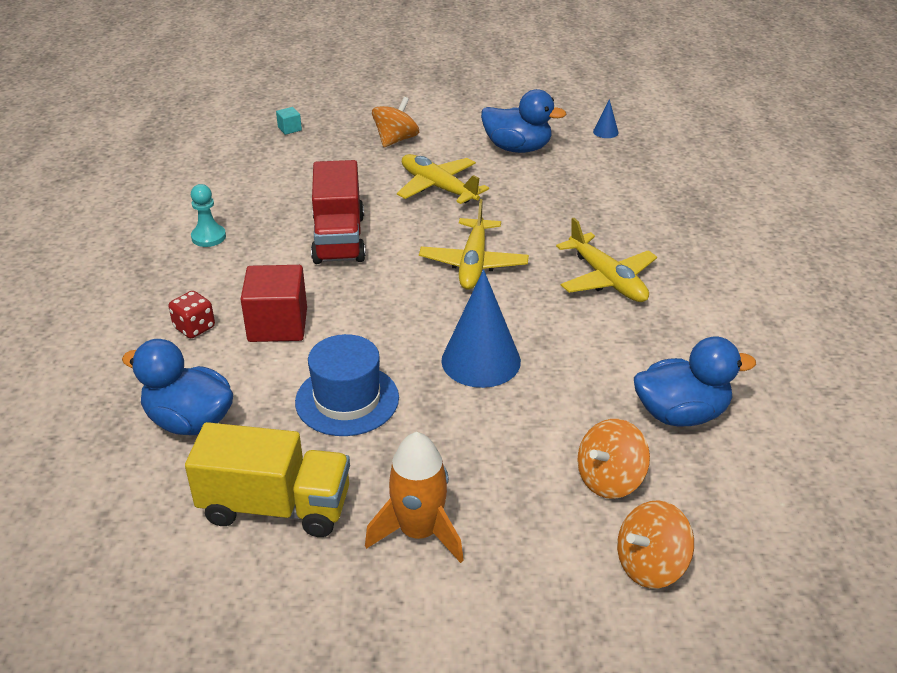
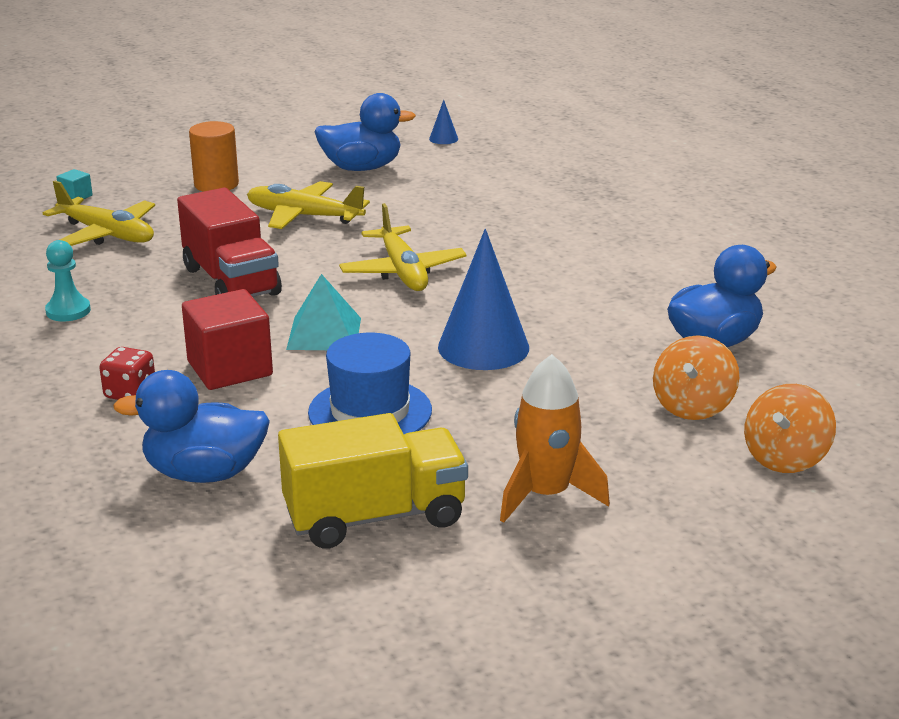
camera: 25 degrees left, 10 degrees down
(369, 310) = (324, 333): none -> turquoise pyramid
(396, 140) = (216, 184): orange spinning top -> orange cylinder
(607, 279) = (552, 256): yellow plane -> yellow plane (106, 234)

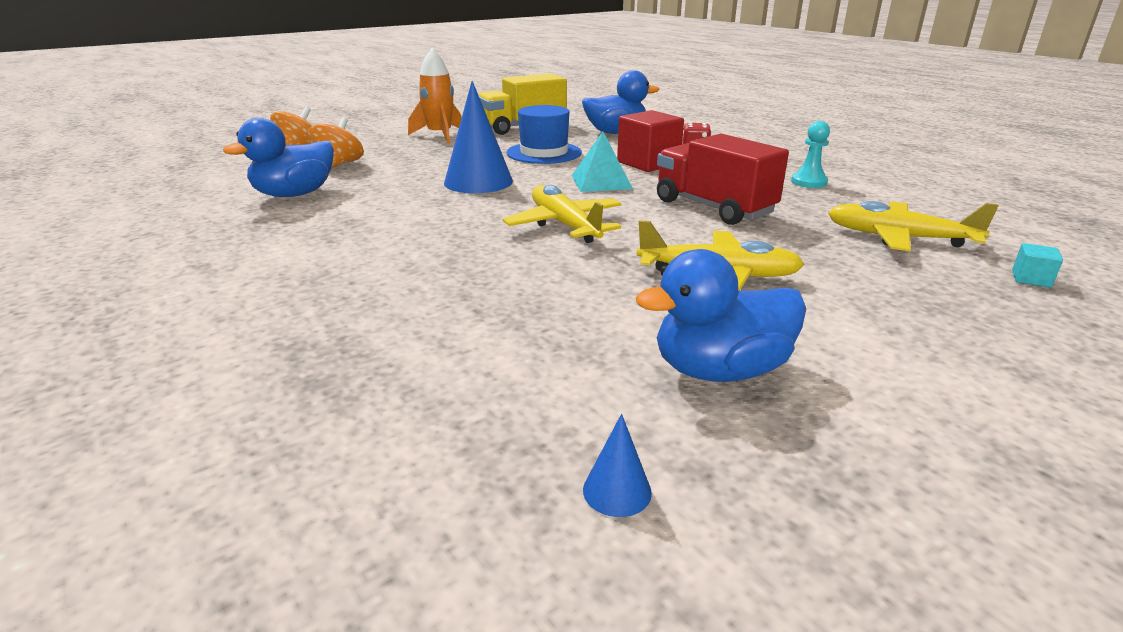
camera: 170 degrees right, 0 degrees up
(216, 184) = (894, 314): orange cylinder -> none

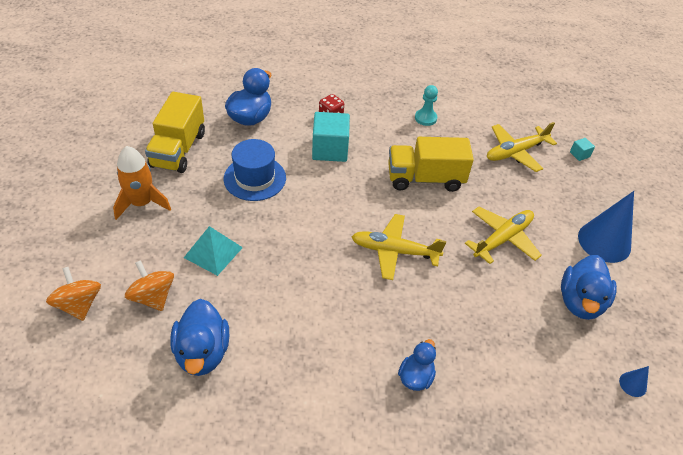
camera: 55 degrees left, 20 degrees up
(379, 290) = (415, 377): none -> blue duck
(478, 182) = (280, 244): blue cone -> blue cone (604, 241)
(601, 182) = (341, 191): turquoise pyramid -> turquoise pyramid (213, 252)
(648, 163) = (330, 149): red cube -> turquoise cube
(713, 207) = (425, 179): red truck -> yellow truck

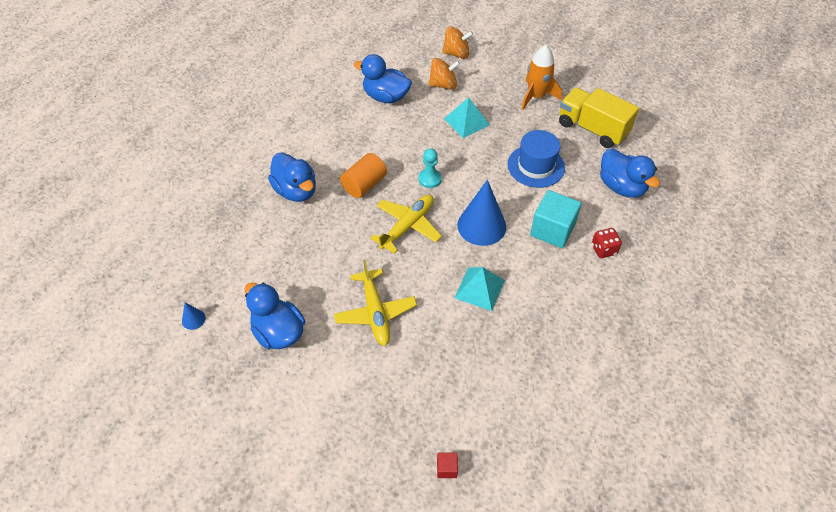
camera: 120 degrees right, 5 degrees up
(364, 311) = (364, 185): none -> orange cylinder
(415, 377) = (296, 191): blue duck -> blue duck, size x1.63
(425, 118) = (571, 335): turquoise pawn -> turquoise pawn (429, 179)
(425, 179) = (479, 288): yellow truck -> turquoise pyramid
(516, 152) = (480, 397): yellow plane -> none
(579, 154) = (447, 468): turquoise cube -> red cube
(604, 241) = (322, 401): blue cone -> blue cone (481, 226)

